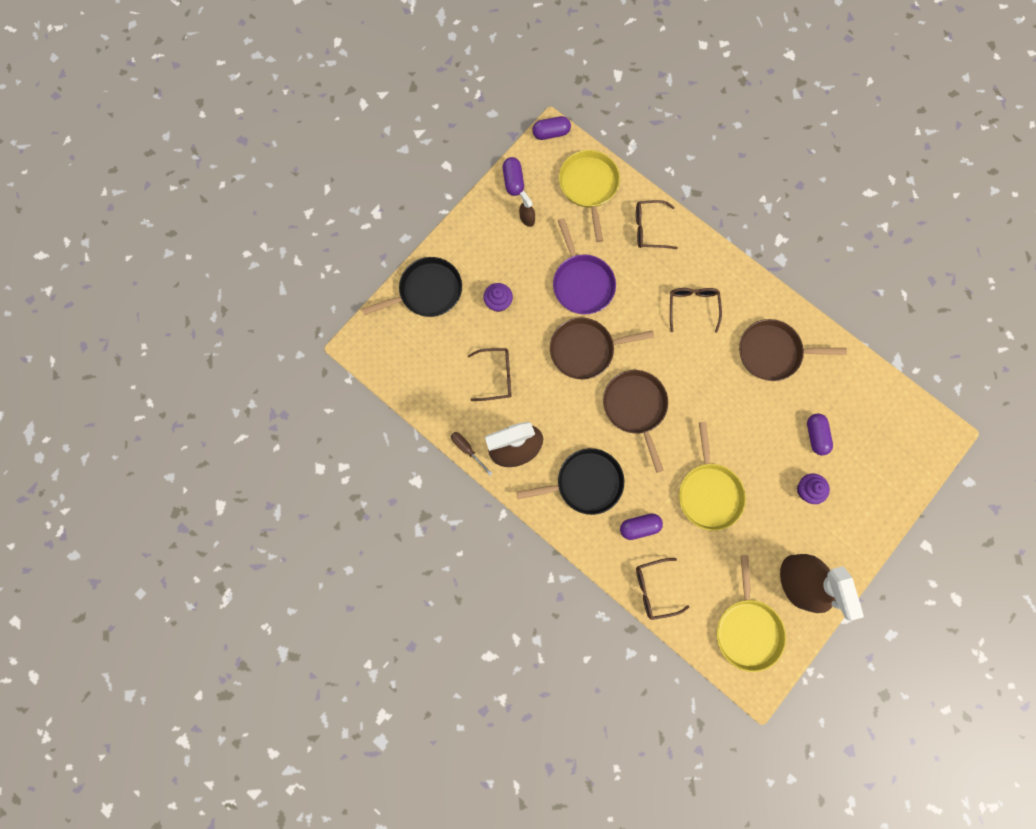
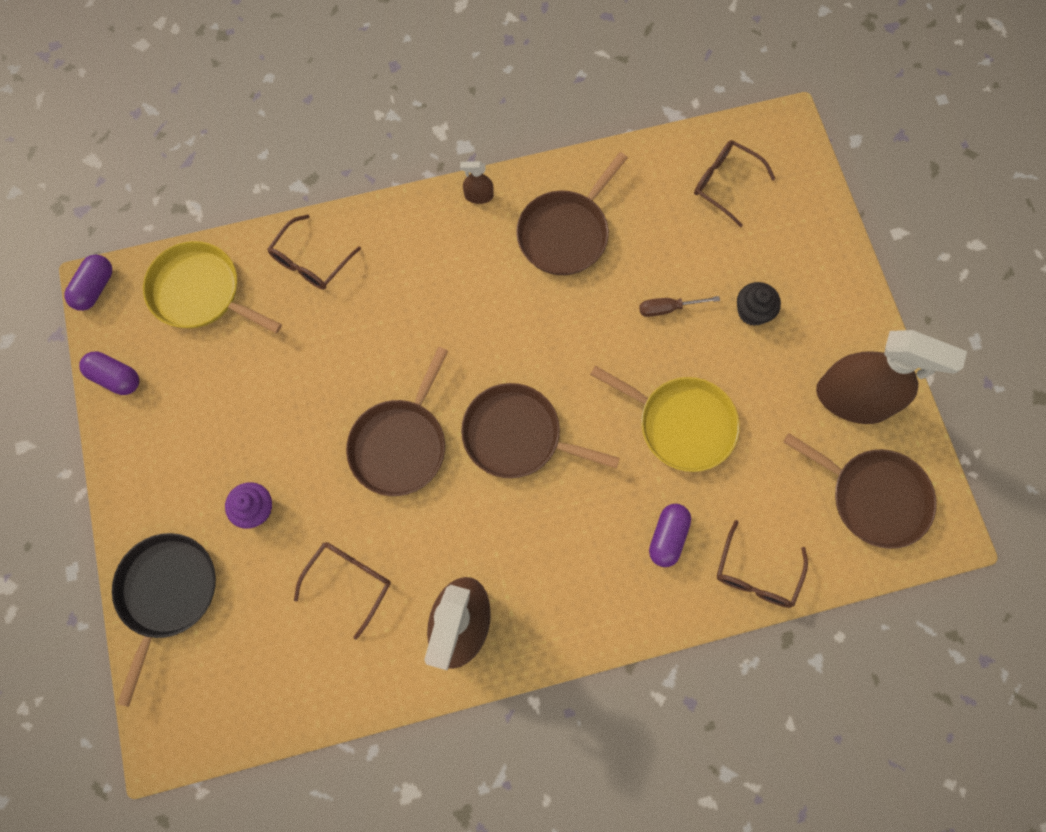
camera: 55 degrees left, 5 degrees down
(467, 449) = (416, 690): brown screwdriver -> brown screwdriver (668, 308)
(527, 218) = (178, 395): brown spray bottle -> brown spray bottle (478, 196)
(582, 283) = (314, 388): purple pan -> none
(585, 483) = (567, 565): black pan -> none
(692, 306) = (444, 281): brown glasses -> brown glasses (724, 183)
(747, 629) = (873, 497): yellow pan -> brown pan
(807, 490) = (752, 312): purple cupcake -> black cupcake
(815, 436) = (696, 257): purple capsule -> none

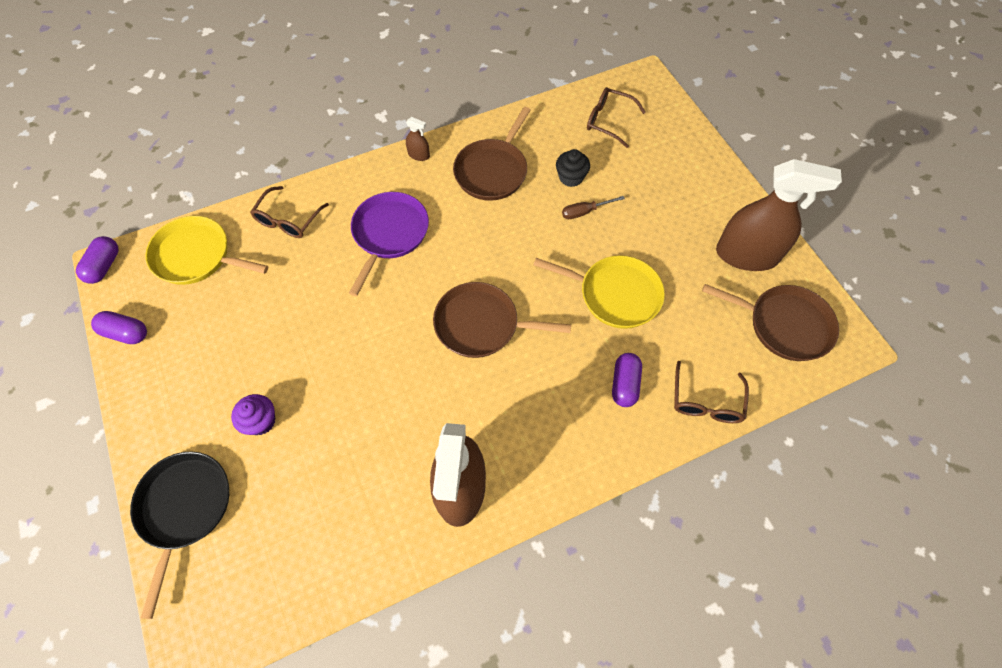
camera: 10 degrees left, 10 degrees down
(349, 581) = (353, 468): brown glasses -> none
(400, 444) = (383, 347): brown pan -> none
(427, 300) = (389, 234): none -> purple pan
(478, 196) = (419, 155): brown spray bottle -> brown spray bottle turned 150 degrees counterclockwise
(752, 312) = (651, 204): black cupcake -> black cupcake (571, 177)

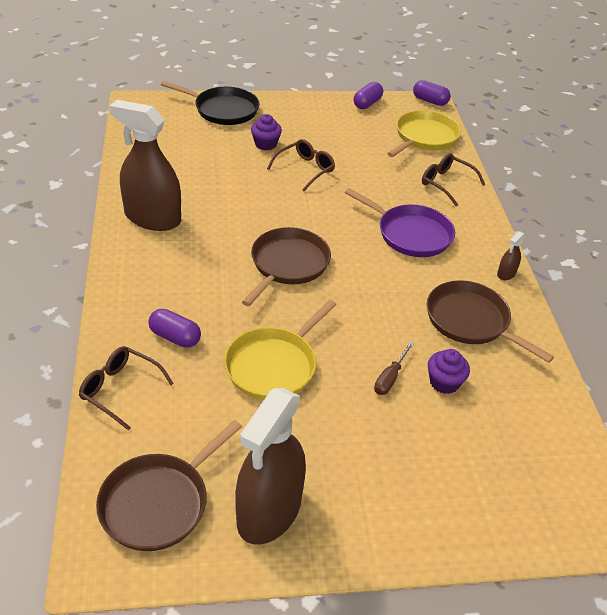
camera: 105 degrees right, 20 degrees down
(571, 177) = (444, 382): black cupcake -> purple cupcake
(585, 212) = (390, 378): brown screwdriver -> brown screwdriver turned 150 degrees counterclockwise
(608, 121) = (531, 451): brown glasses -> brown glasses (305, 169)

